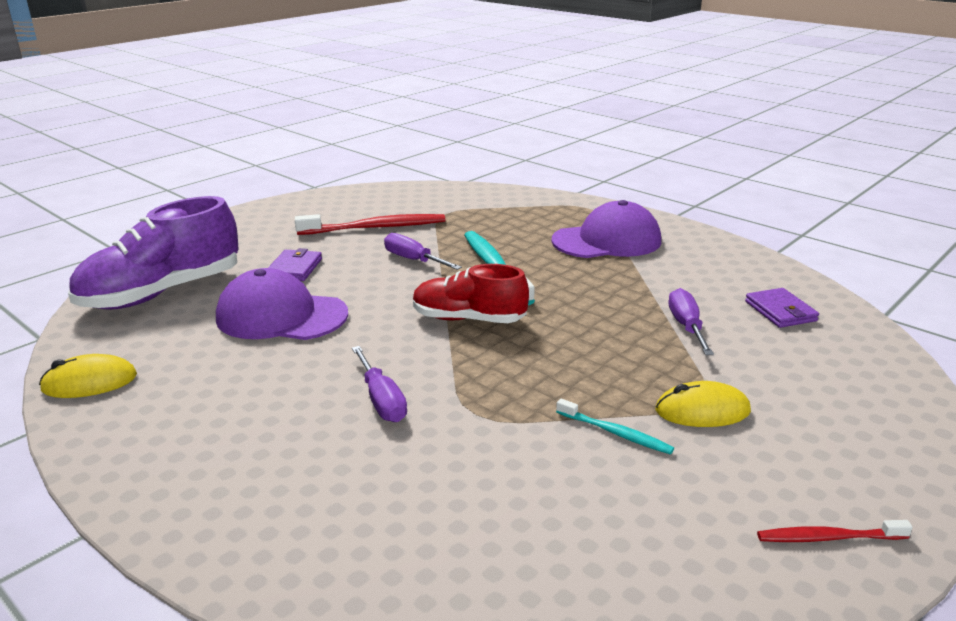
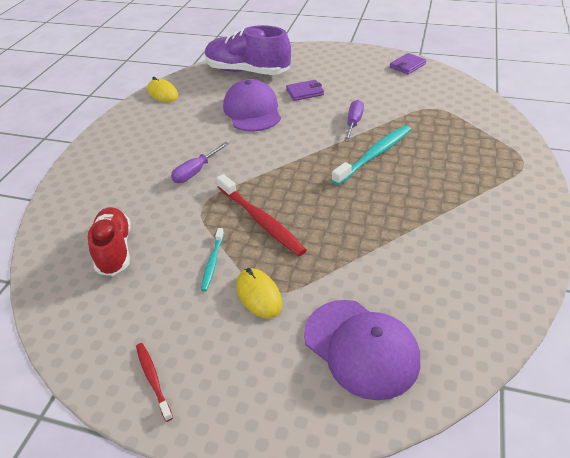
camera: 65 degrees right, 15 degrees up
(375, 228) = (382, 94): red toothbrush -> red toothbrush (261, 220)
(468, 319) = (298, 168): red shoe -> red shoe (114, 250)
(607, 241) = (471, 188): purple cap -> purple cap (361, 348)
(686, 327) = (366, 263): purple screwdriver -> none
(780, 311) = (439, 310): purple wallet -> purple wallet (407, 66)

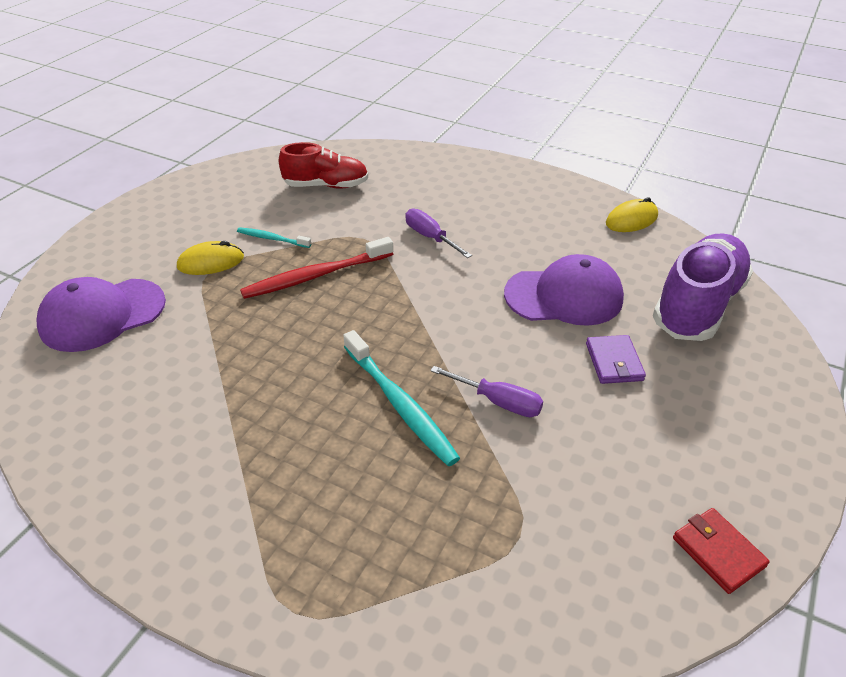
camera: 100 degrees right, 0 degrees up
(153, 379) = (167, 203): red toothbrush -> none
(407, 66) = (718, 552): purple wallet -> red wallet

